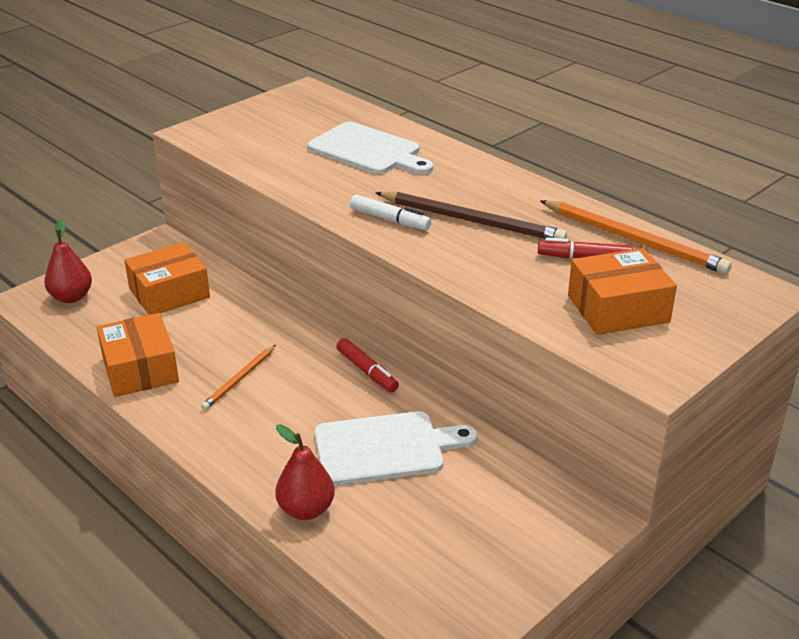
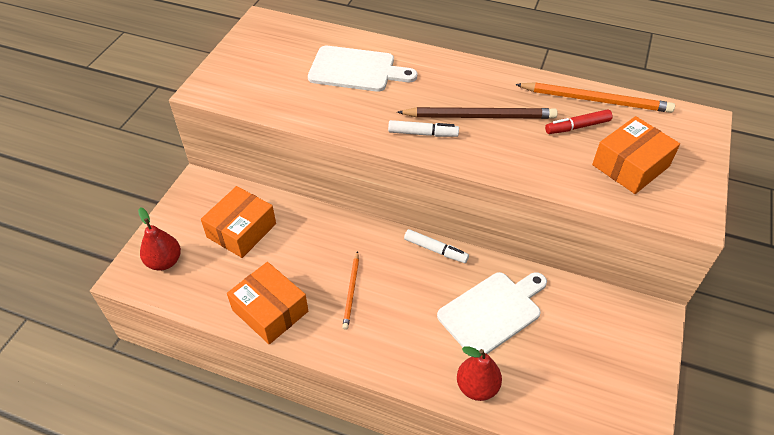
camera: 25 degrees left, 15 degrees up
(367, 371) = (435, 250): red marker -> white marker

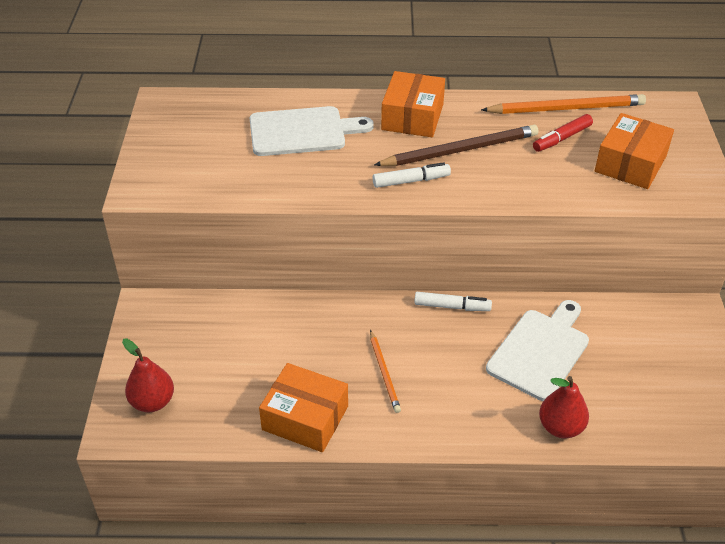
camera: 20 degrees left, 5 degrees down
(241, 230) = (226, 344): orange box -> orange box (412, 117)

